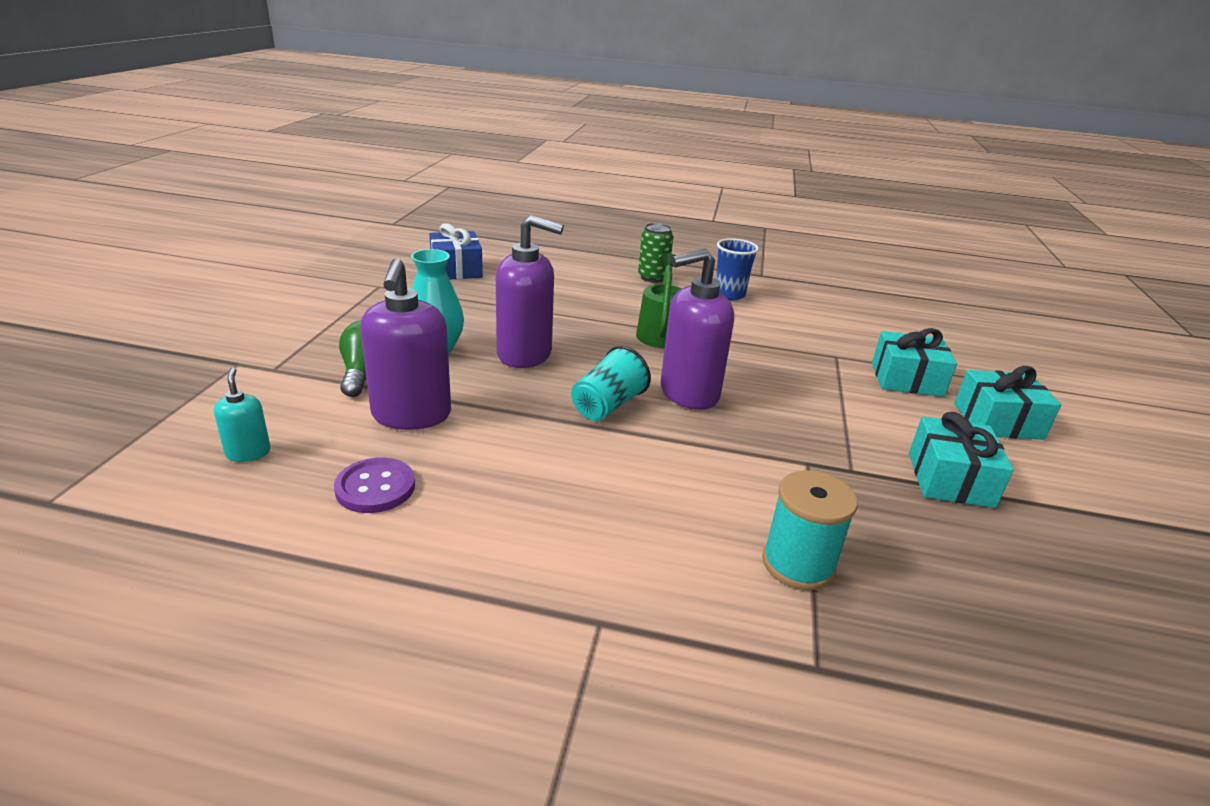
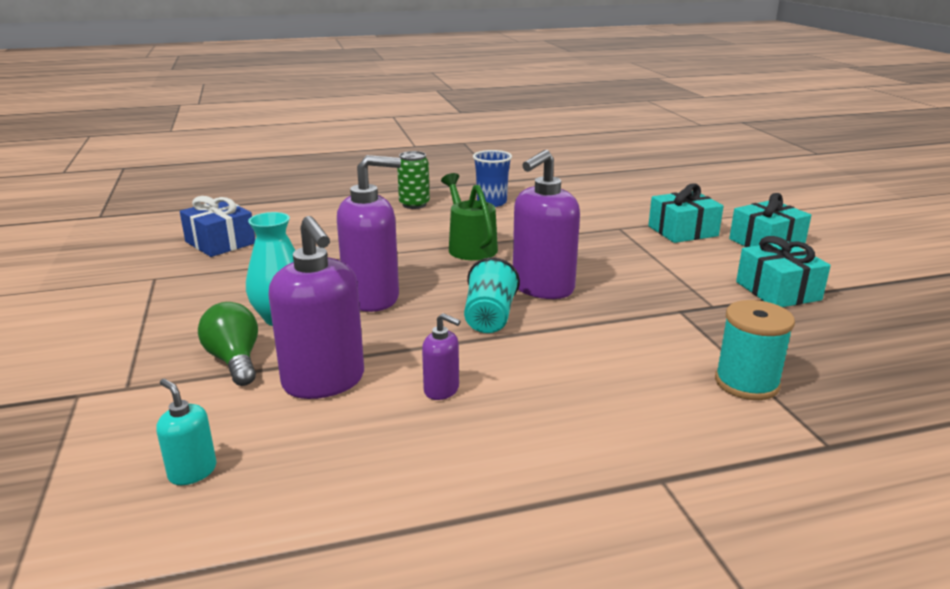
camera: 25 degrees left, 5 degrees down
(375, 487) = (361, 454): purple button -> none
(495, 458) = (442, 390): none -> purple soap dispenser

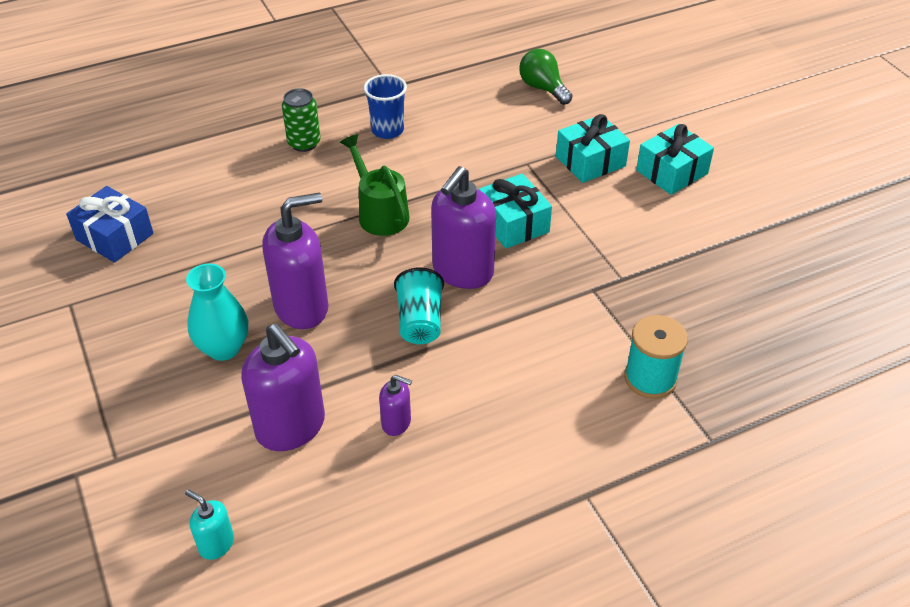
camera: 10 degrees left, 20 degrees up
(235, 360) = (201, 412): green light bulb -> green light bulb (543, 88)
(778, 291) = (680, 249): turquoise gift -> turquoise gift (513, 223)

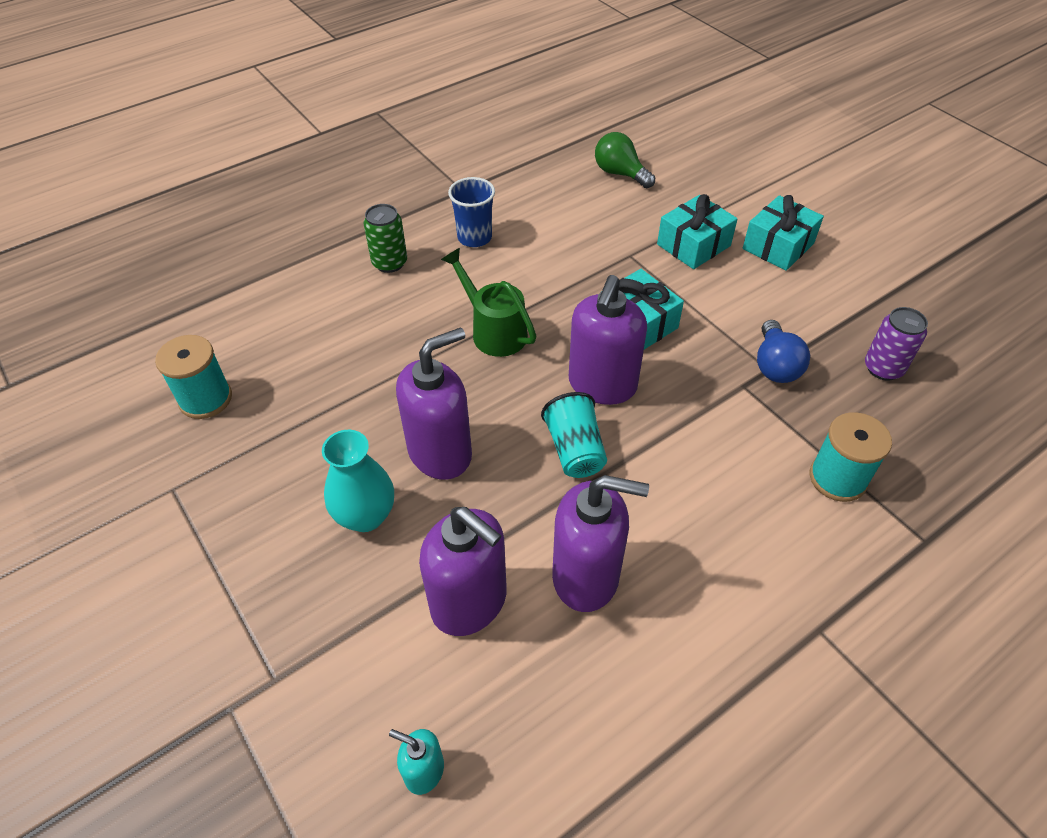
camera: 10 degrees left, 5 degrees up
(115, 236) = (205, 399): blue gift -> turquoise spool
(396, 423) = (586, 576): purple soap dispenser -> purple soap dispenser, size x2.06
(628, 276) = (775, 365): none -> blue light bulb
(731, 292) = (883, 368): none -> purple can

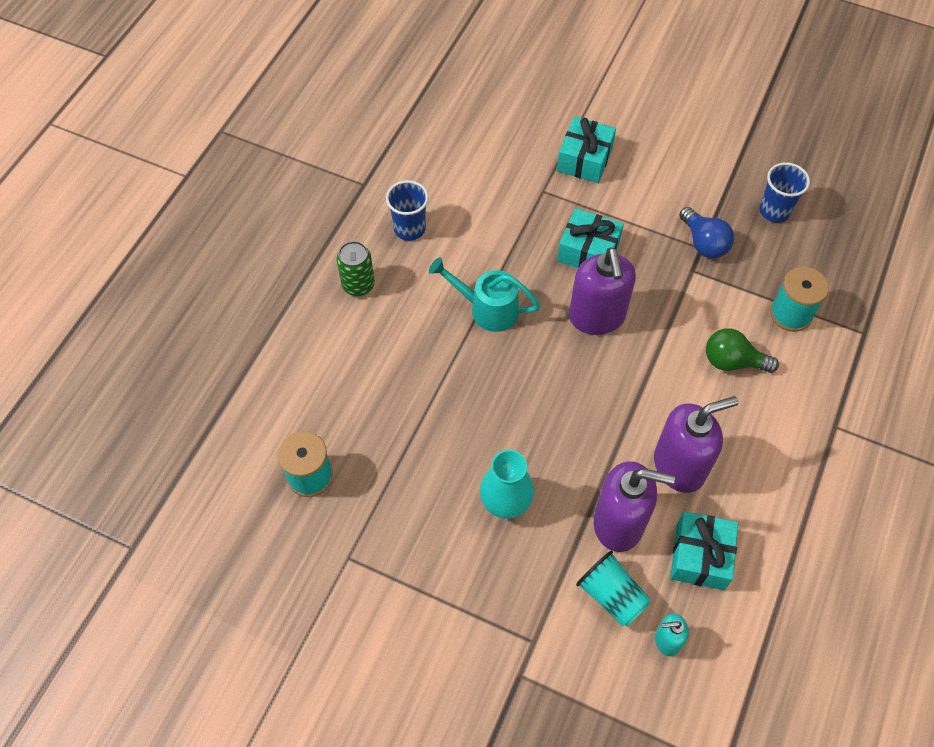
camera: 30 degrees left, 10 degrees up
(440, 453) = (521, 428): purple soap dispenser -> none
(493, 331) = (487, 308): green watering can -> turquoise watering can
(575, 450) = (612, 378): turquoise cup -> turquoise cup (611, 595)
(620, 173) = (483, 111): green light bulb -> green light bulb (732, 361)
(778, 246) = (646, 133): turquoise gift -> turquoise gift (700, 556)
(883, 368) = (774, 211): purple can -> blue cup

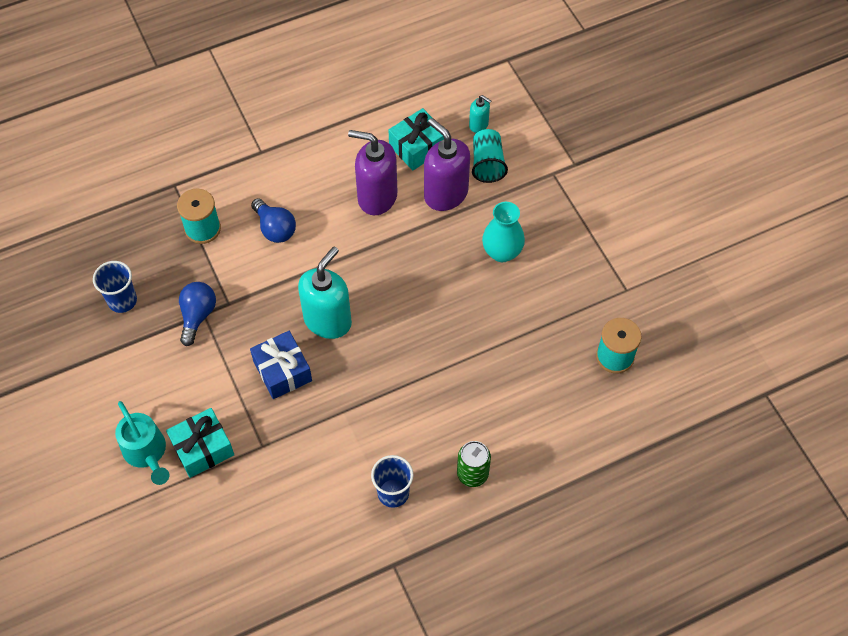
camera: 140 degrees left, 0 degrees up
(487, 308) = (396, 383): turquoise watering can -> turquoise watering can (147, 453)
(588, 251) = (282, 371): turquoise gift -> blue gift
(597, 317) = (328, 320): purple soap dispenser -> turquoise soap dispenser
(732, 361) = (275, 228): green light bulb -> blue light bulb

